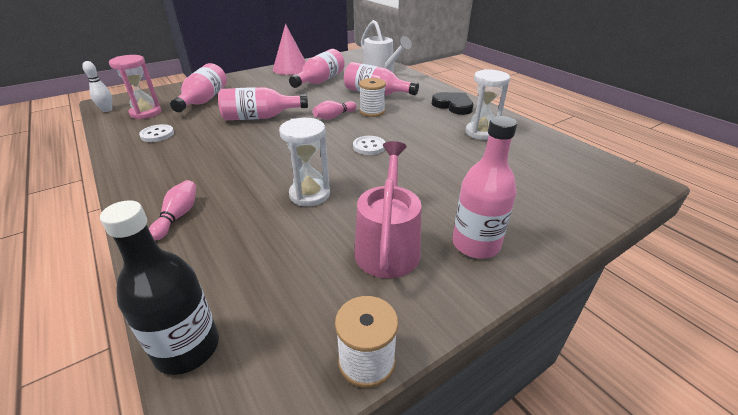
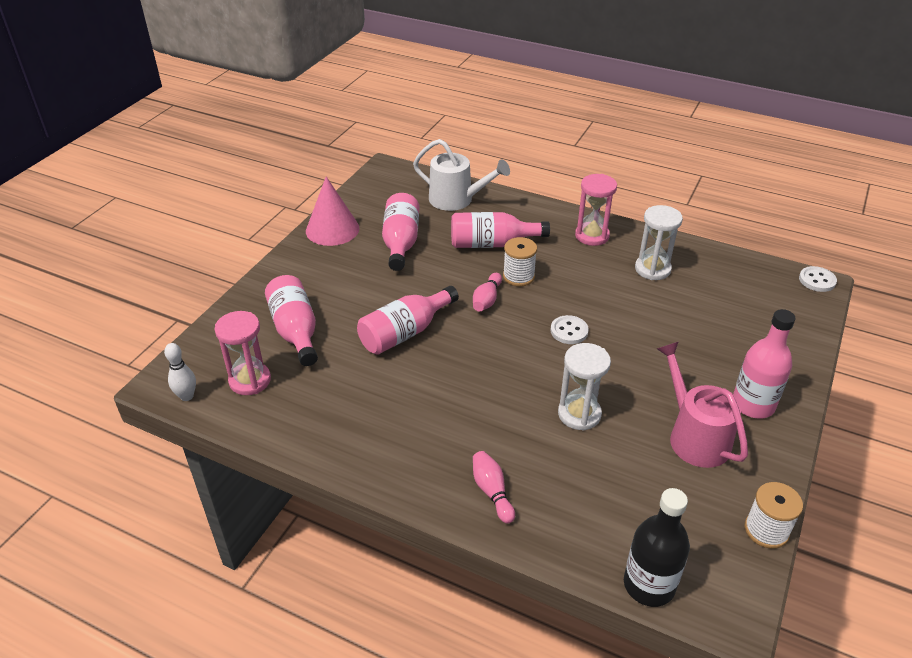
camera: 30 degrees left, 5 degrees up
(157, 134) = (318, 407): white button -> white button (817, 280)
(453, 105) = (592, 236): black heart -> pink hourglass

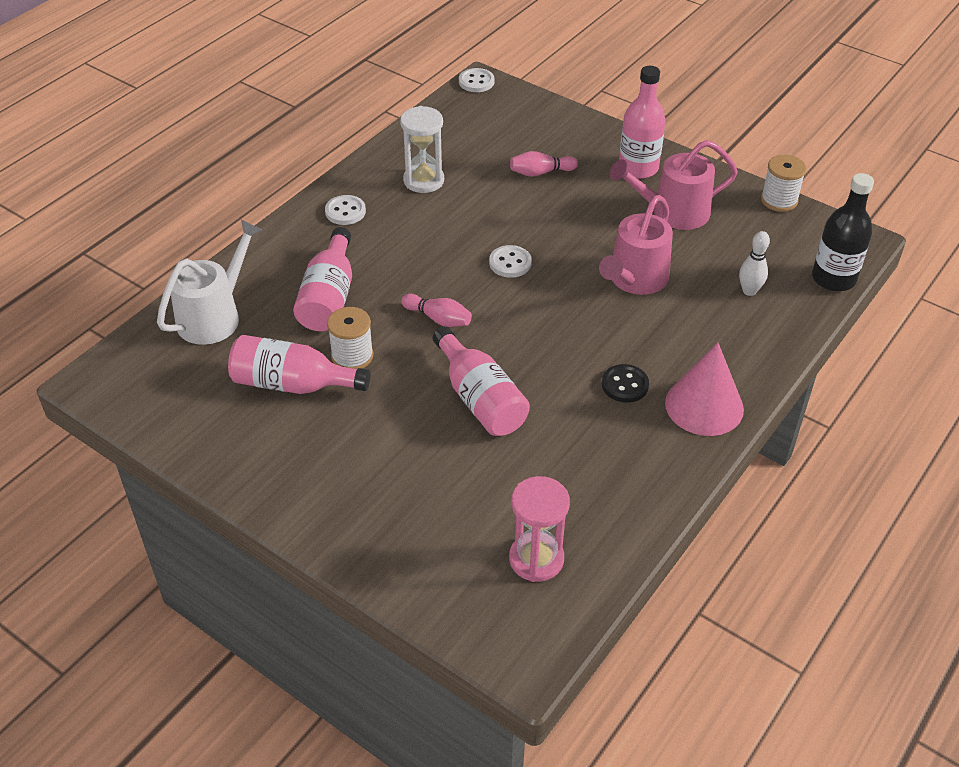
camera: 80 degrees left, 5 degrees up
(187, 396) = (554, 630): white bowling pin -> white bowling pin (749, 291)
(295, 331) = (449, 508): pink bottle -> none
(332, 229) = (230, 456): pink cone -> pink cone (704, 406)
(439, 417) = (625, 385): none -> black button
(492, 492) = (730, 359): pink bowling pin -> pink bowling pin (540, 172)
(518, 276) = (402, 285): white spool -> white spool (352, 356)
(579, 414) = (635, 280): white hourglass -> pink watering can
(592, 236) = (345, 211): pink hourglass -> white button

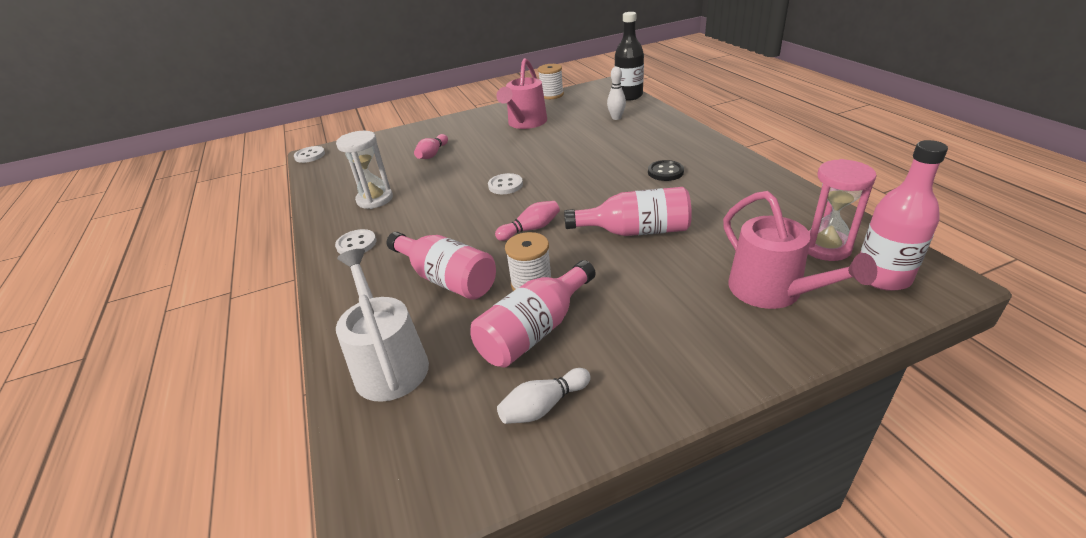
camera: 55 degrees left, 10 degrees down
(215, 422) = (543, 406): none -> white bowling pin
(635, 280) = (571, 147): pink watering can -> pink watering can (773, 292)
(638, 168) = (473, 124): pink bottle -> pink bottle (882, 277)
(704, 406) = (704, 151): pink cone -> none

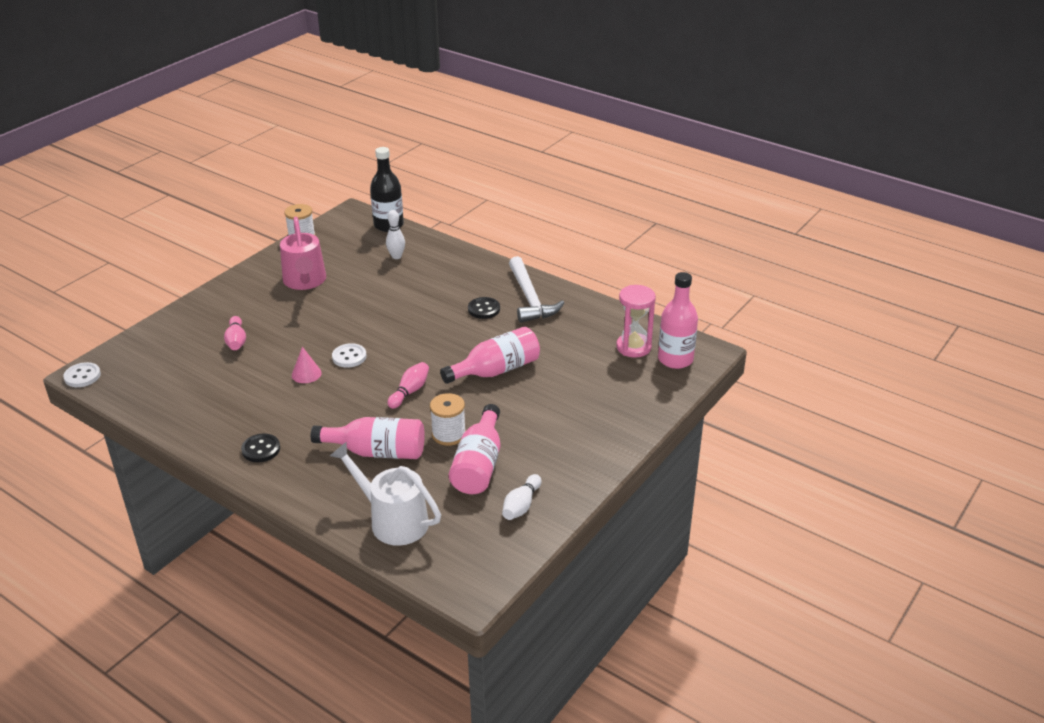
camera: 35 degrees left, 0 degrees up
(356, 244) = (261, 449): white button -> black button
(375, 199) = (228, 404): white hourglass -> none
(457, 191) = (306, 374): none -> pink cone
(722, 172) = (530, 298): none -> white hammer
(773, 292) = (616, 389): pink watering can -> none

